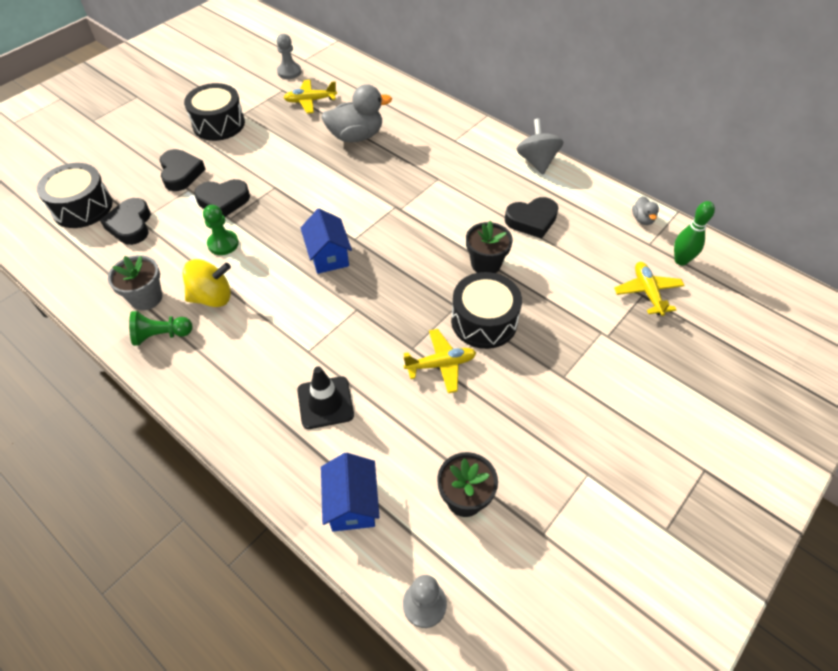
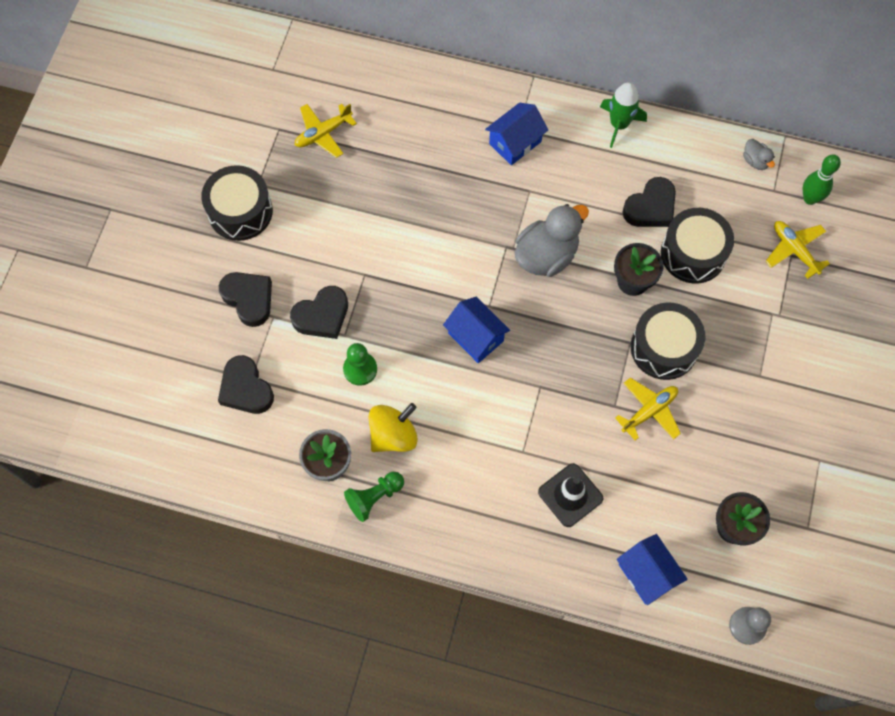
camera: 25 degrees left, 15 degrees up
(82, 207) = (174, 389): black drum -> black drum (693, 253)
(289, 72) = (268, 96): grey pawn -> none
(356, 136) = (408, 166): grey duck -> grey duck (546, 255)
(446, 147) = (515, 142): none -> blue house
(537, 161) = (619, 124): grey spinning top -> green rocket

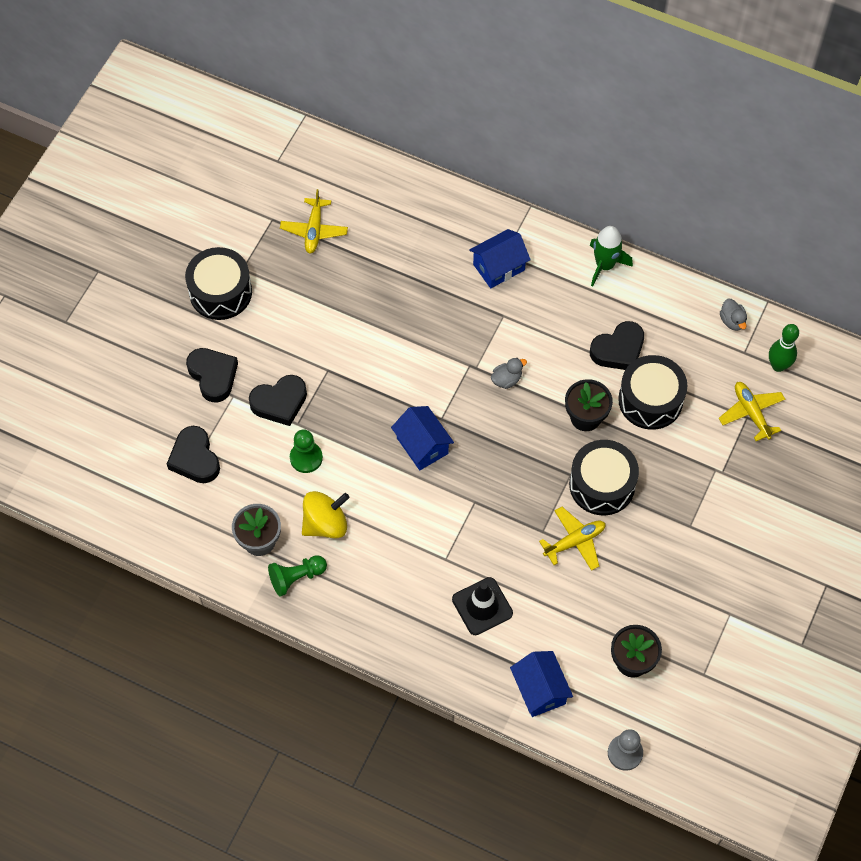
camera: 10 degrees right, 5 degrees down
(323, 133) = (314, 230): yellow plane -> yellow plane turned 60 degrees counterclockwise
(546, 255) = (506, 379): grey duck -> grey duck, size x0.47

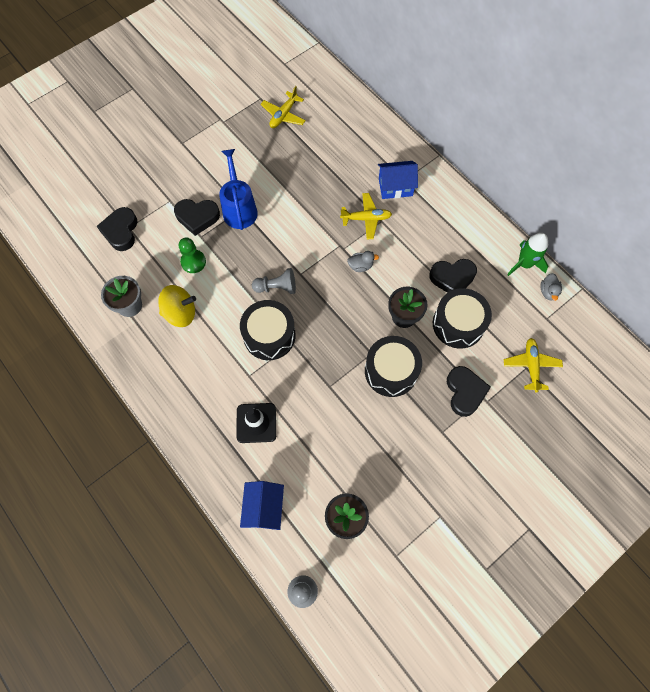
camera: 25 degrees right, 5 degrees up
(213, 376) = (164, 182): black heart -> black heart (465, 392)
(220, 292) = (200, 131): black drum -> black drum (269, 335)
(296, 577) = (139, 342): green pawn -> none
(324, 370) = (239, 208): none -> blue watering can
(422, 446) = (277, 287): blue house -> grey pawn
(574, 541) = (349, 405): yellow plane -> yellow plane (366, 219)
(604, 265) = (472, 215): green rocket -> green rocket (524, 264)
(778, 365) = (568, 339): green bowling pin -> none

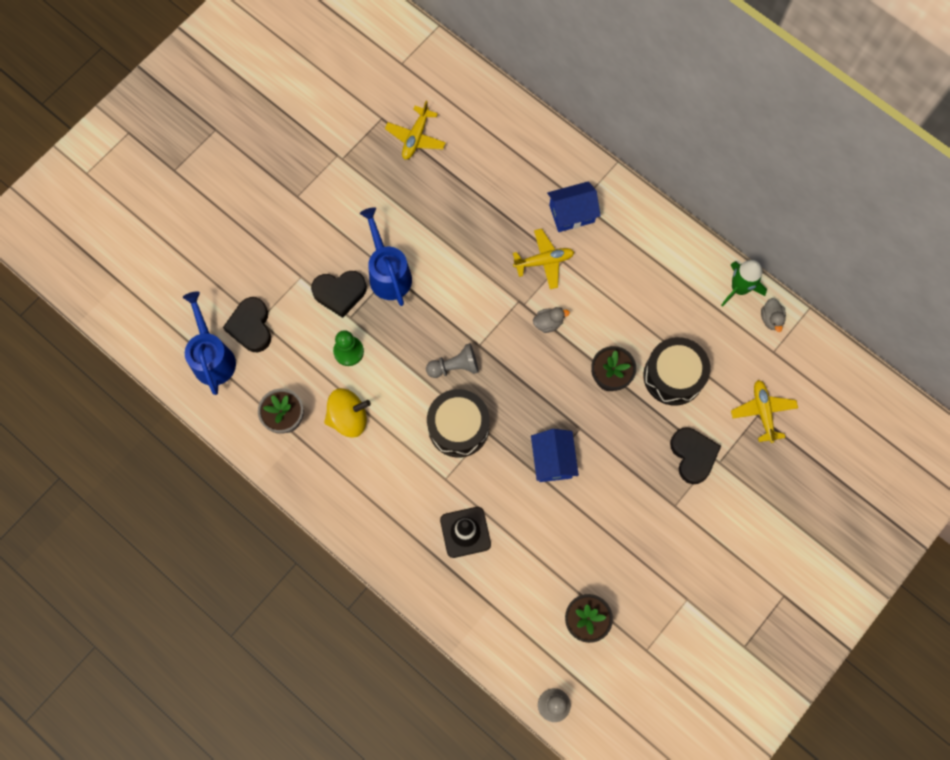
camera: 10 degrees left, 5 degrees up
(84, 249) = (212, 357): none -> blue watering can
(264, 508) = (494, 625): blue house -> blue house (553, 460)
(391, 371) = (606, 445): black drum -> none
(452, 278) = (658, 320): black heart -> none

